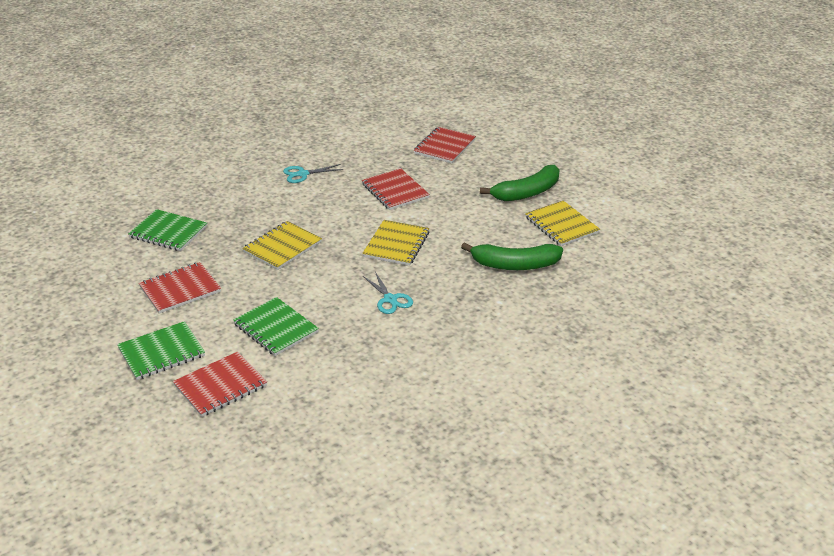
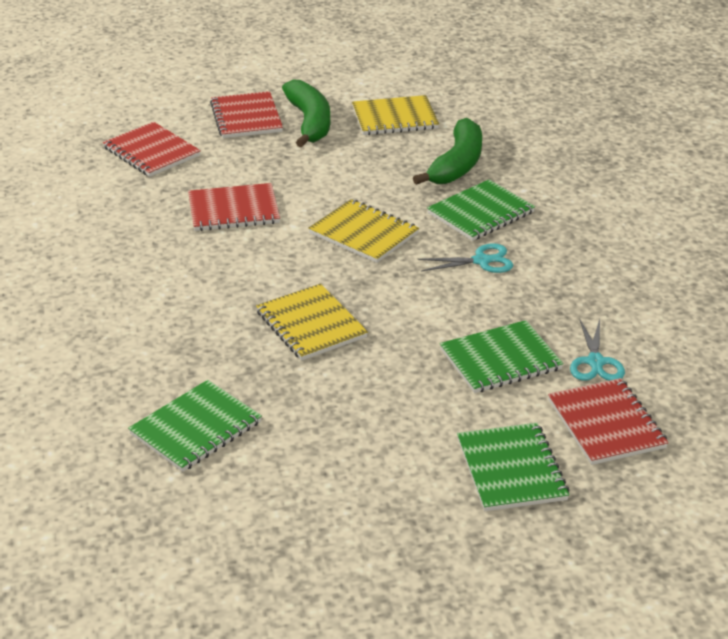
camera: 70 degrees left, 0 degrees up
(180, 289) = (364, 434): red notebook -> red notebook (246, 117)
(303, 174) = (126, 276): turquoise scissors -> turquoise scissors (595, 362)
(453, 288) = (480, 213): none -> green notebook

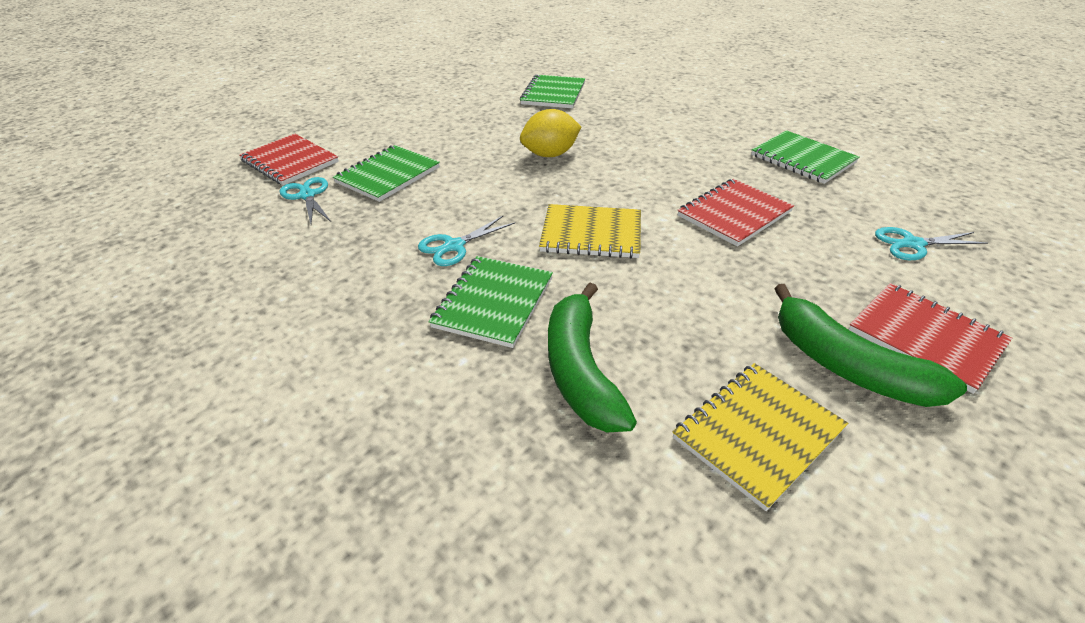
camera: 150 degrees right, 5 degrees up
(152, 152) = (913, 244): red notebook -> turquoise scissors
(311, 324) = (550, 154): yellow notebook -> yellow lemon
(511, 469) = (350, 125): green notebook -> green notebook (803, 159)

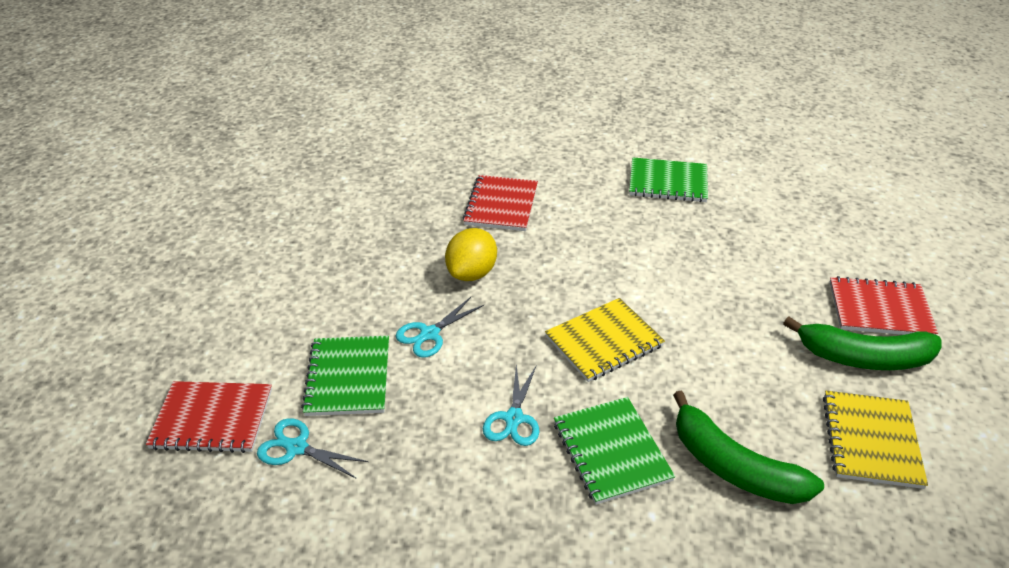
camera: 40 degrees left, 0 degrees up
(553, 94) = (384, 194): green notebook -> none
(734, 214) = (679, 264): red notebook -> red notebook (501, 205)
(913, 244) = (807, 233): turquoise scissors -> turquoise scissors (430, 334)

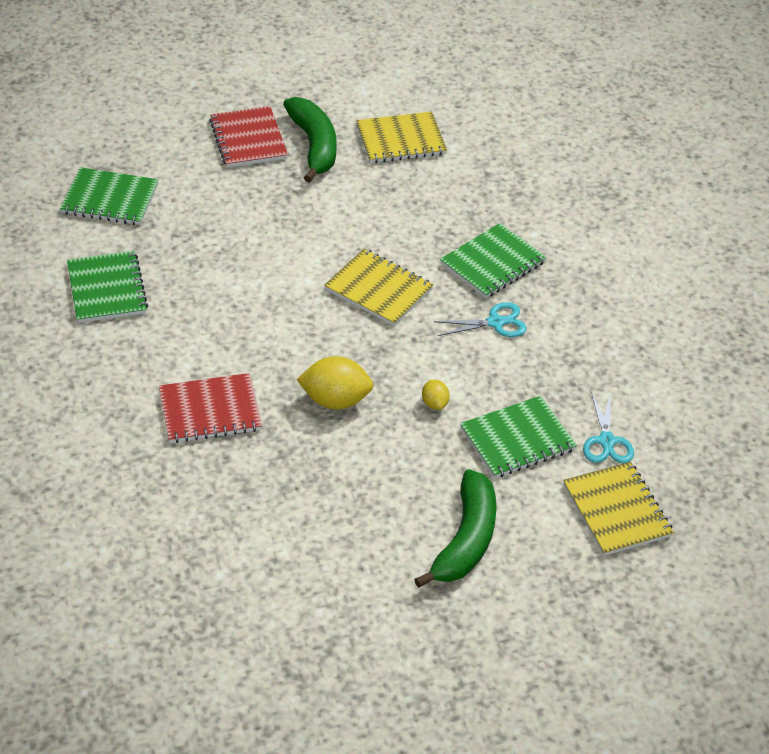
camera: 115 degrees left, 5 degrees up
(212, 418) = (616, 511): red notebook -> yellow notebook
(430, 334) = (434, 403): turquoise scissors -> yellow lemon
(734, 467) = (467, 201): green banana -> green banana (466, 540)
(790, 204) = (110, 199): none -> green notebook

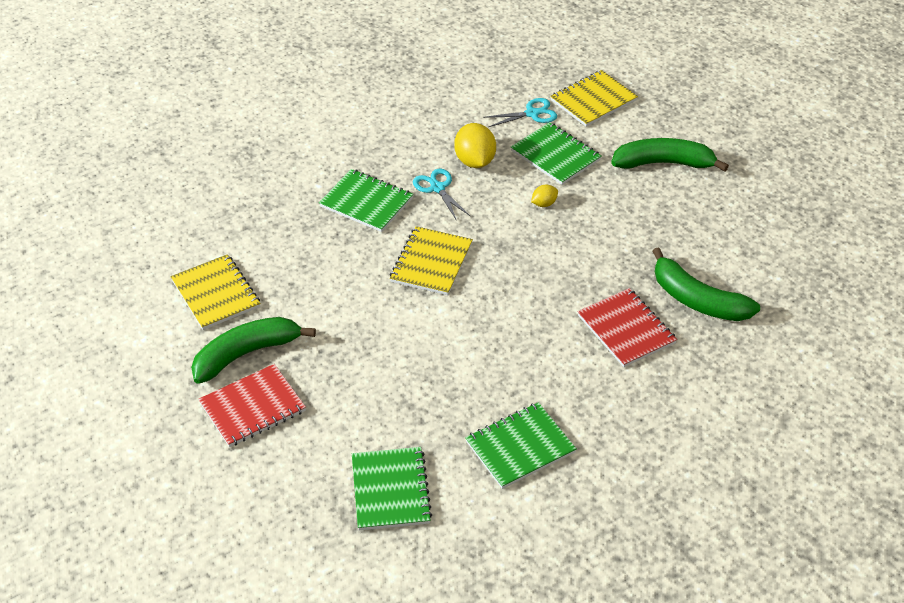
camera: 105 degrees left, 0 degrees up
(221, 485) = (697, 300): none -> green banana
(335, 400) = (572, 258): yellow lemon -> yellow lemon (475, 161)

